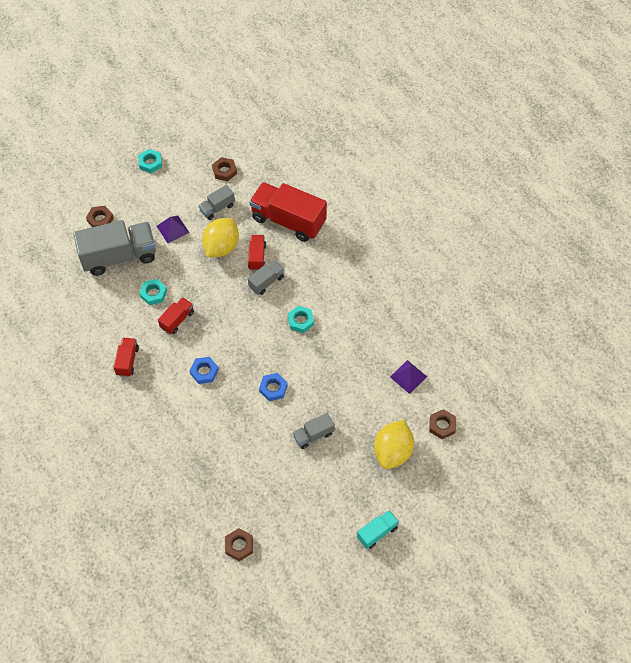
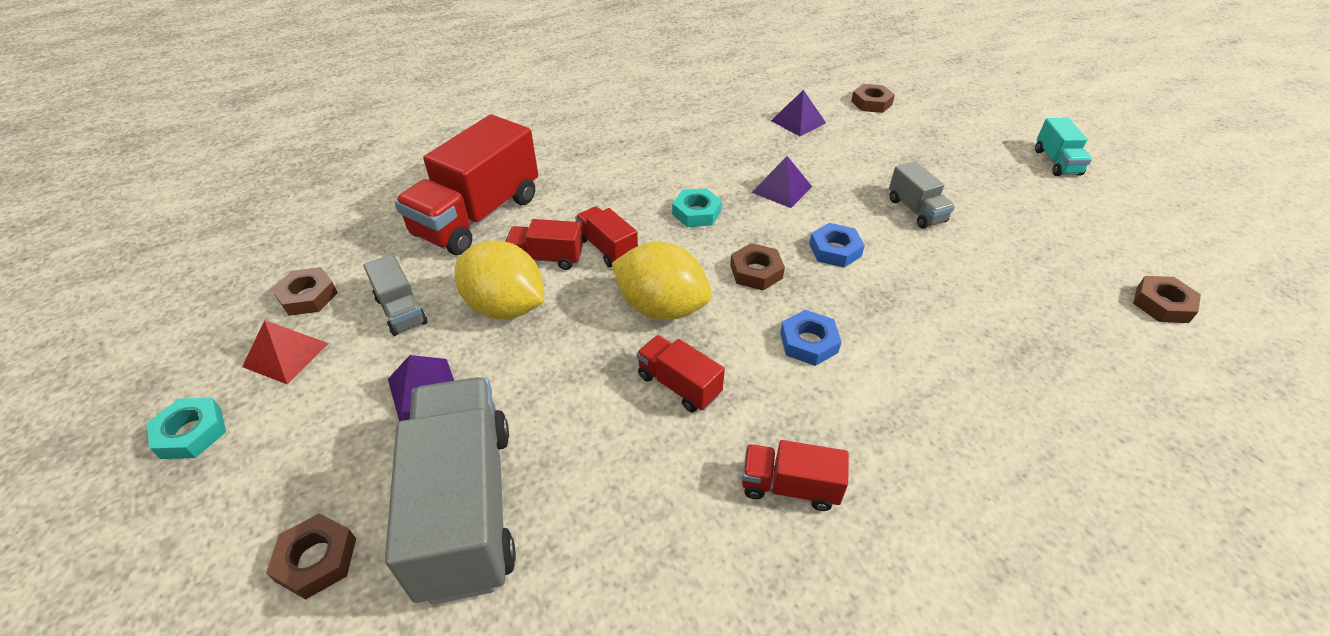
camera: 85 degrees left, 15 degrees down
(153, 293) = (599, 429): turquoise nut -> none
(190, 176) = (286, 354): none -> red pyramid
(253, 350) = (756, 271): none -> brown nut
(266, 282) = (607, 248): grey truck -> red truck
(327, 364) = (782, 189): none -> purple pyramid
(377, 532) = (1056, 162): turquoise truck -> turquoise truck turned 150 degrees counterclockwise
(392, 452) = (923, 142): yellow lemon -> yellow lemon (661, 308)

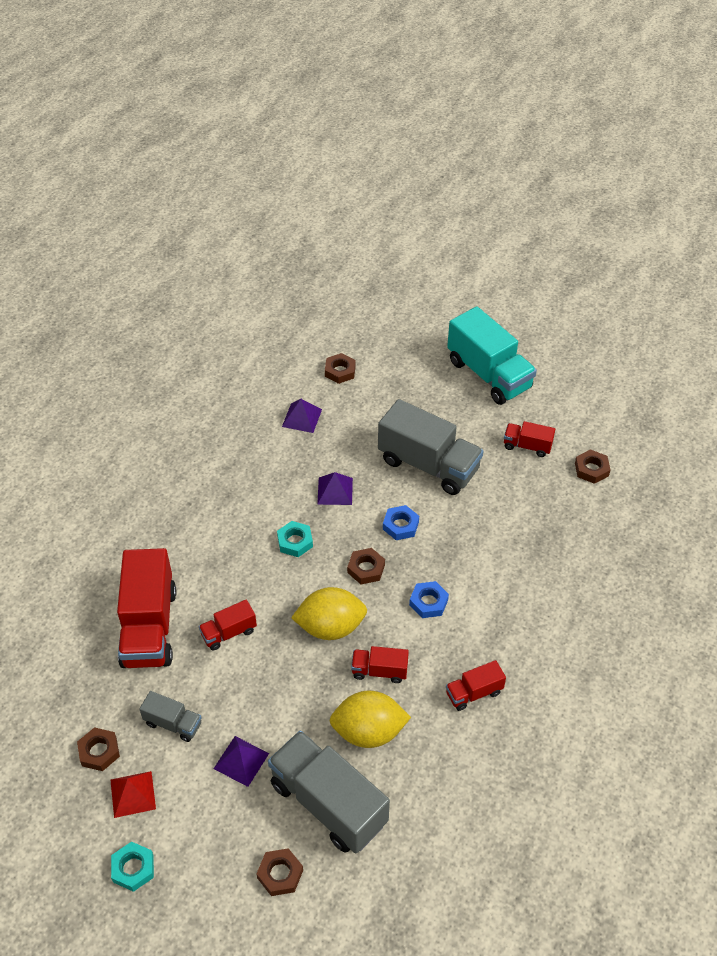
camera: 35 degrees left, 5 degrees up
(505, 307) = (237, 682): yellow lemon -> yellow lemon (369, 732)
(607, 248) = (261, 603): red truck -> red truck (527, 446)
(916, 210) = (428, 465): grey truck -> grey truck, size x2.06
(1056, 162) = (489, 374): turquoise truck -> turquoise truck, size x2.06

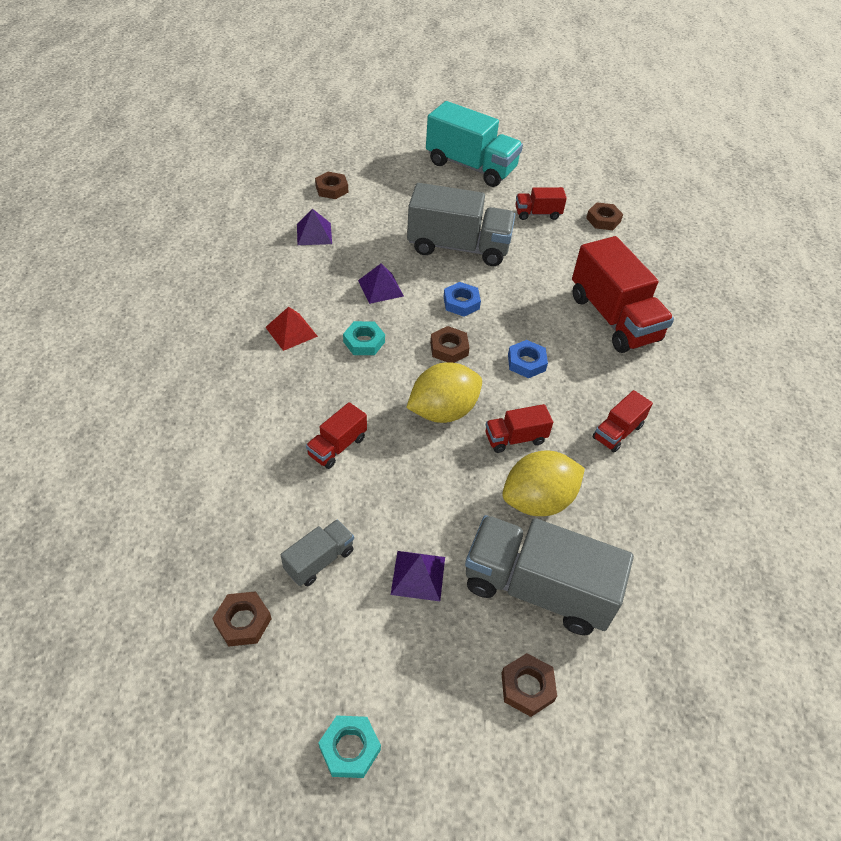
camera: 25 degrees left, 0 degrees up
(132, 794) = (307, 657): red pyramid -> red pyramid (291, 331)
(149, 627) = (243, 466): red truck -> red truck (613, 318)
(173, 723) = (319, 560): grey truck -> grey truck turned 45 degrees counterclockwise

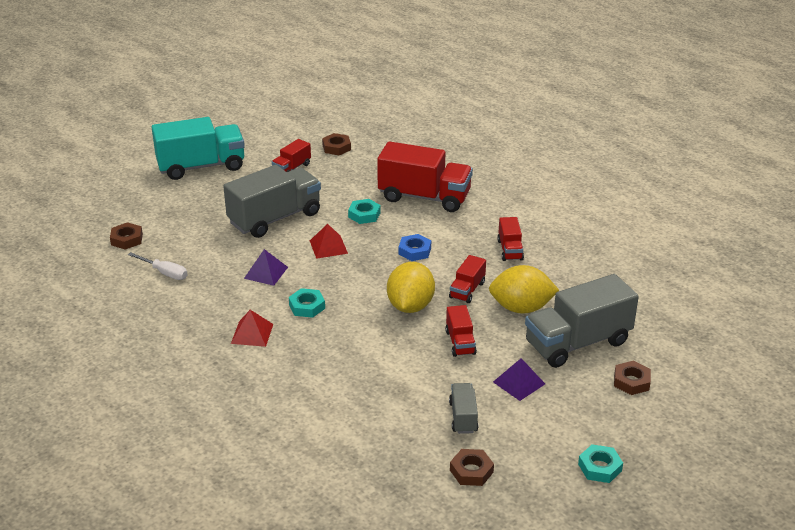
camera: 45 degrees left, 15 degrees down
(314, 234) = (165, 273): purple pyramid -> white screwdriver
(337, 446) = (383, 365): red truck -> red truck (460, 342)
(449, 348) = (361, 274): brown nut -> none
(461, 303) = (328, 247): blue nut -> red pyramid
(534, 296) = (364, 215): none -> turquoise nut
(538, 501) = (521, 308): yellow lemon -> yellow lemon turned 75 degrees clockwise

